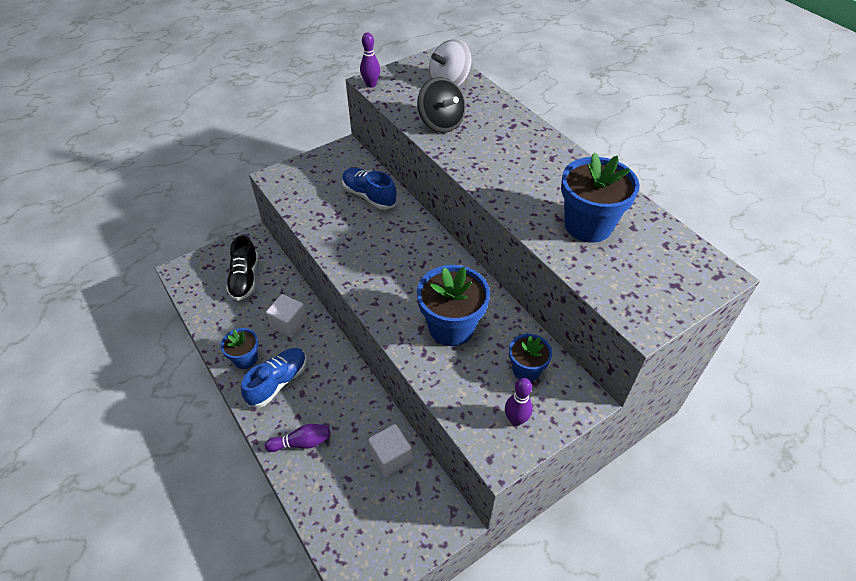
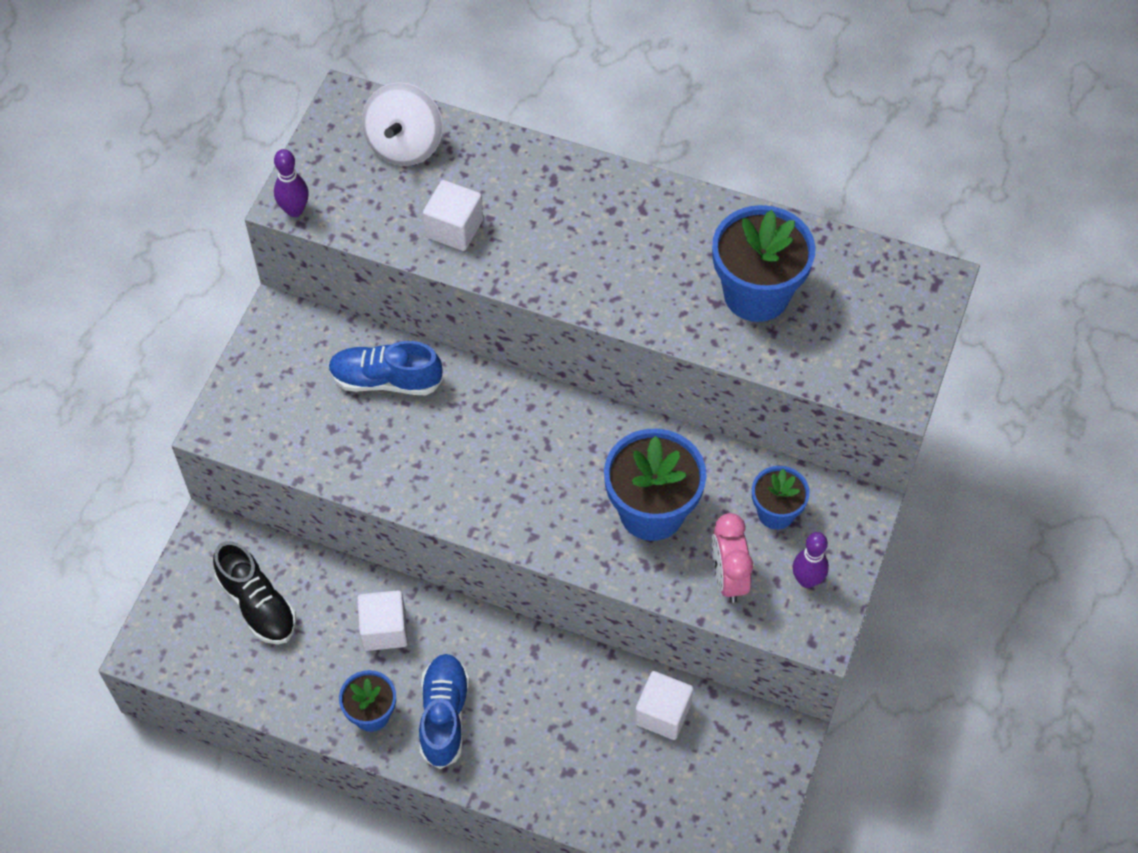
camera: 35 degrees left, 10 degrees up
(302, 443) = (543, 768): purple bowling pin -> none
(441, 123) = (454, 228): black spinning top -> white cube
(466, 389) = (728, 578): none -> pink clock

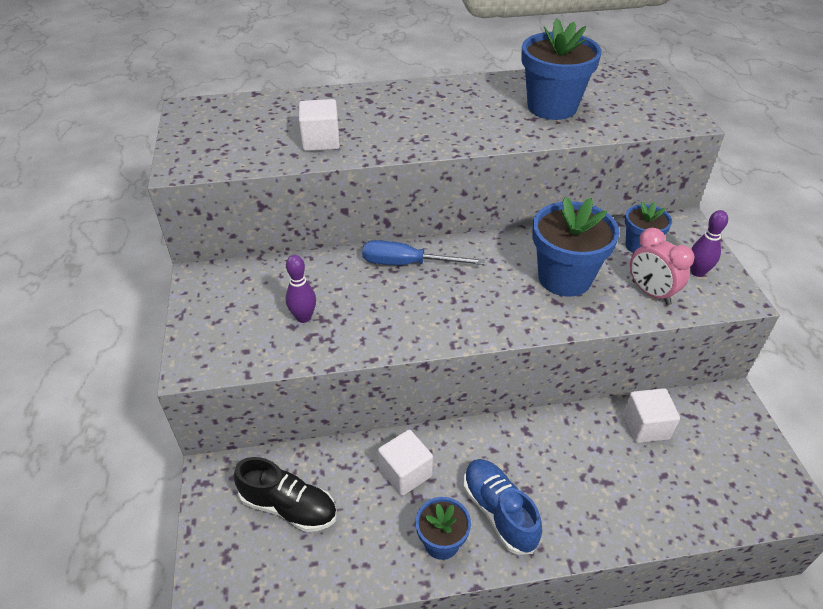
camera: 30 degrees left, 15 degrees down
(294, 210) = (187, 170): purple bowling pin -> purple bowling pin (303, 317)
(386, 380) = (312, 281): blue shoe -> none
(405, 145) = (249, 115): white spinning top -> none
(498, 406) = (407, 264): none -> blue screwdriver

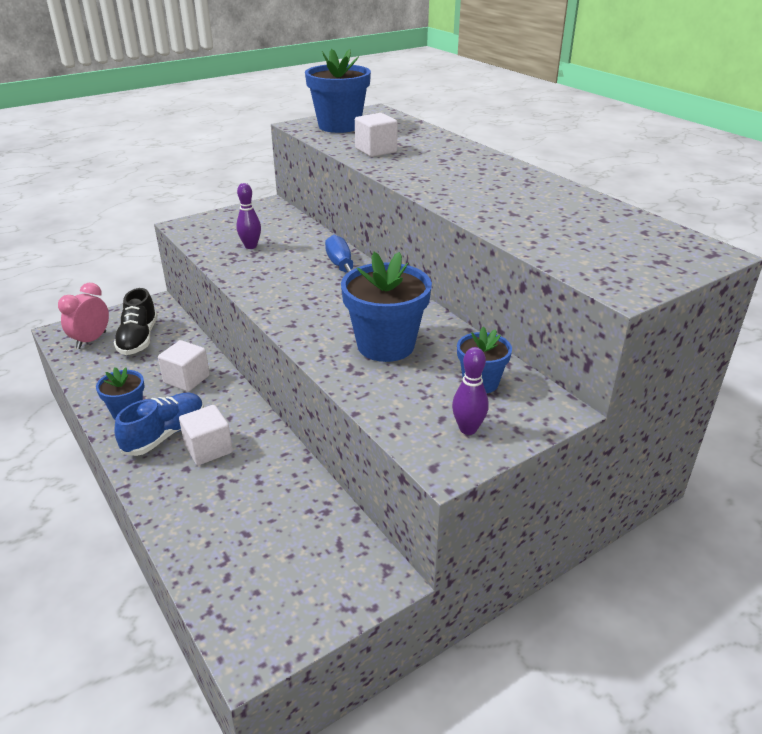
camera: 65 degrees right, 10 degrees down
(552, 107) = (549, 218): blue flower pot -> blue flower pot (339, 126)
(646, 426) = (305, 510): white cube -> white cube (208, 449)
(650, 292) = (404, 400): pink clock -> pink clock (91, 340)

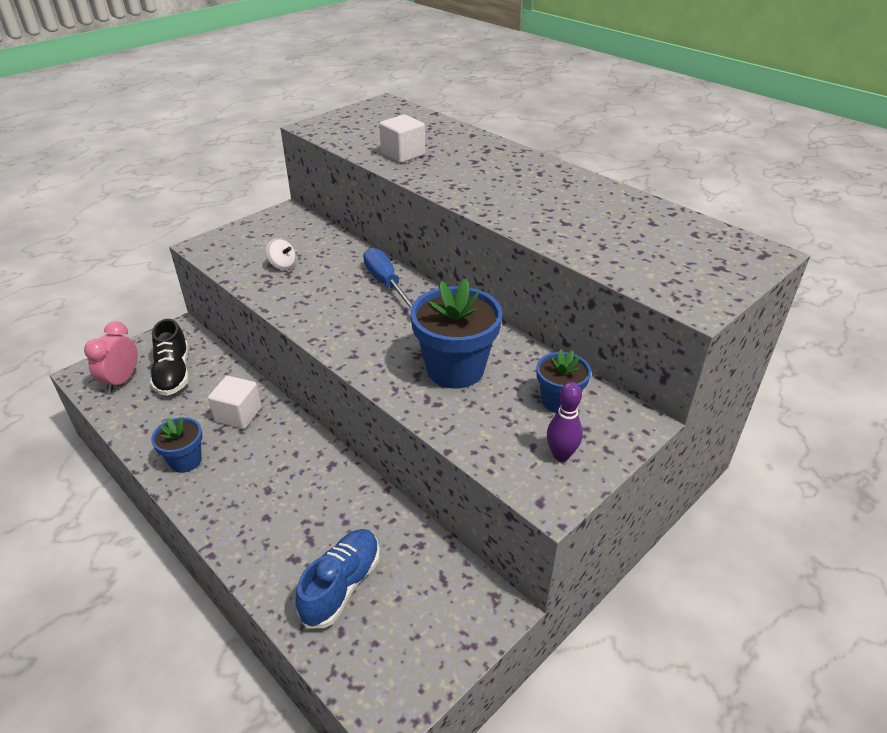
camera: 10 degrees left, 5 degrees up
(165, 434) = (233, 481): blue shoe -> blue shoe (341, 585)
(208, 449) = (283, 492): white cube -> none
(250, 246) = (282, 265): purple bowling pin -> white spinning top
(339, 126) = (354, 125): blue flower pot -> none

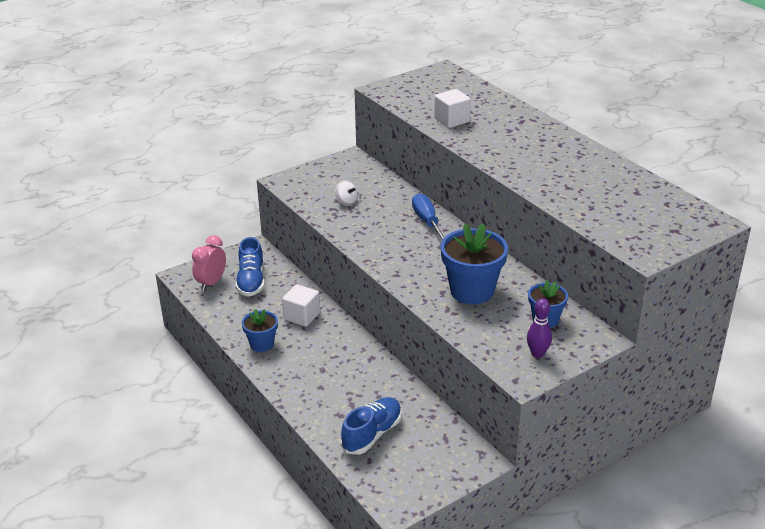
camera: 10 degrees right, 5 degrees down
(173, 373) = (251, 281): black shoe -> blue shoe

